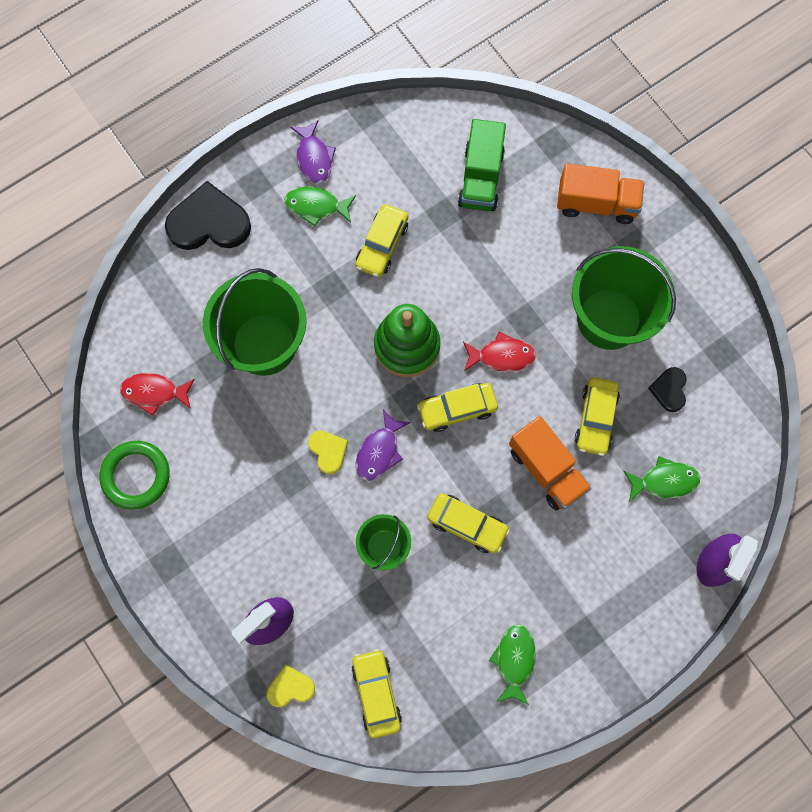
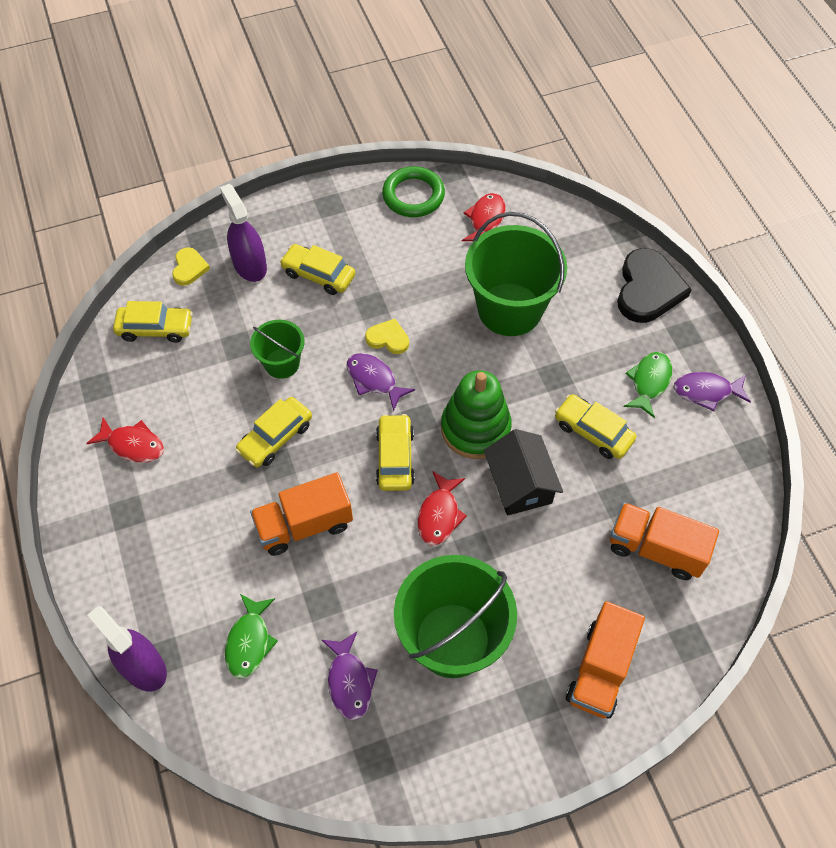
camera: 105 degrees right, 15 degrees down
(328, 451) = (388, 338): yellow heart -> yellow heart turned 150 degrees counterclockwise
(452, 296) = (520, 484): none -> black house
(481, 178) = (655, 549): green truck -> orange truck
(514, 660) = (133, 445): green fish -> red fish
(595, 419) = (342, 590): yellow car -> yellow car (318, 275)
(669, 390) = (349, 681): black heart -> purple fish

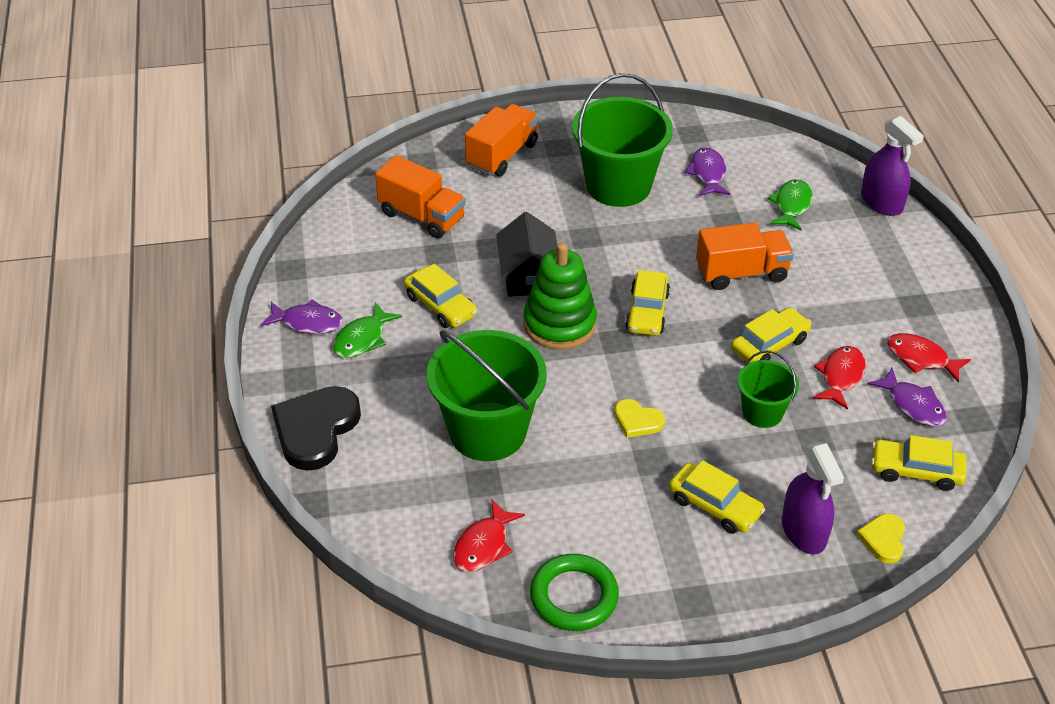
camera: 170 degrees left, 15 degrees down
(374, 380) = (659, 382): purple fish -> purple fish (912, 405)
(439, 515) = (611, 264): red fish -> red fish (840, 377)

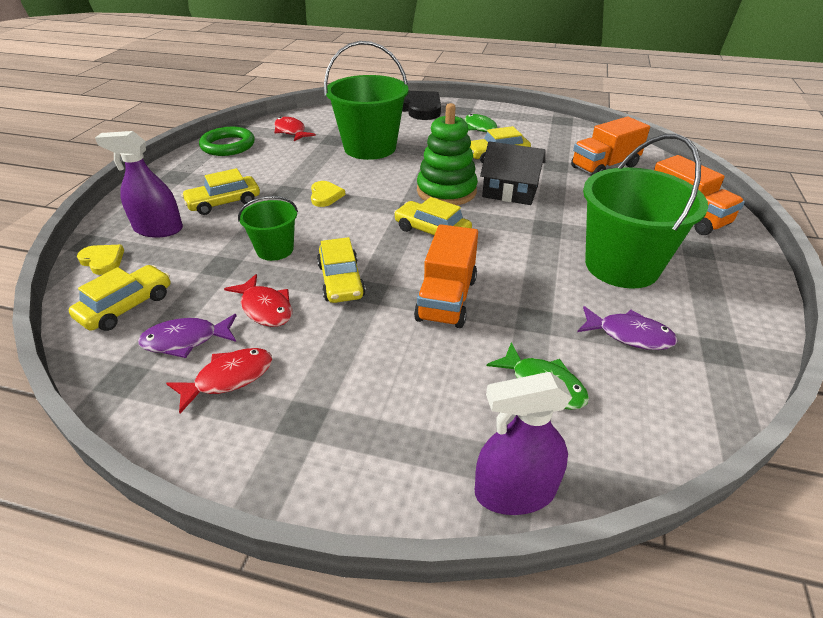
camera: 115 degrees right, 5 degrees down
(307, 322) = (507, 118): purple fish -> none
(637, 421) = (325, 196): yellow heart -> yellow heart turned 120 degrees clockwise

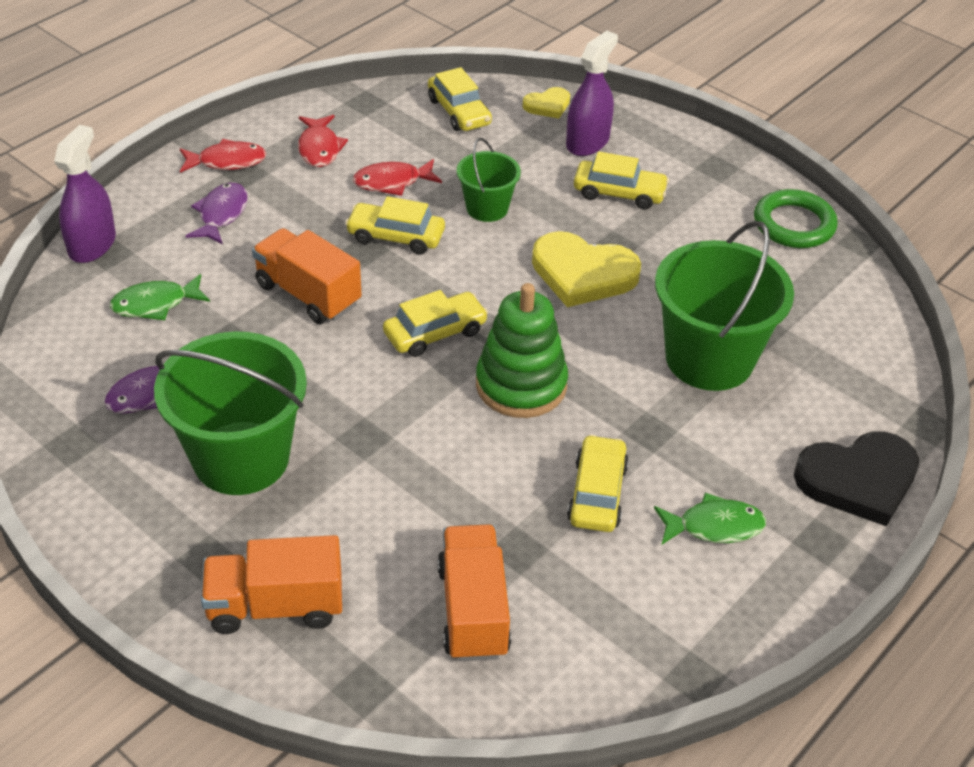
camera: 115 degrees right, 5 degrees up
(186, 340) = (384, 135): purple fish -> purple fish (221, 214)
(224, 202) = (619, 193): yellow car -> yellow car turned 105 degrees clockwise
(291, 131) = (818, 294): red fish -> red fish (227, 161)
(325, 196) = (583, 273): yellow heart -> yellow heart, size x1.93
(510, 192) = (475, 449): black house -> none

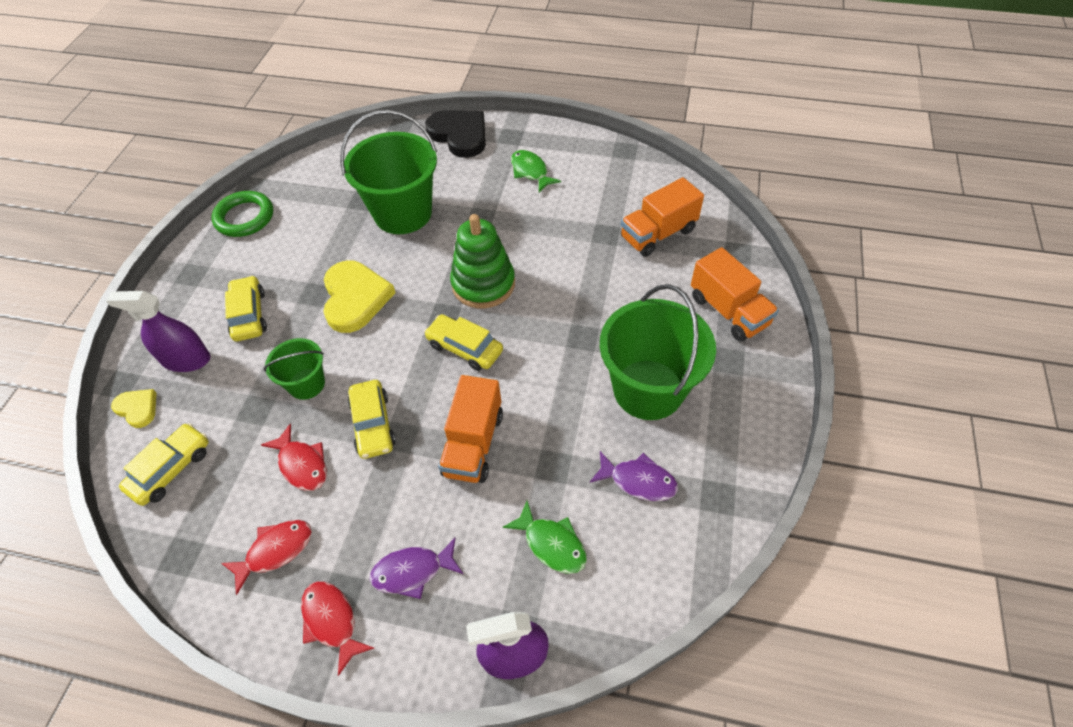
camera: 115 degrees left, 10 degrees up
(597, 493) = (543, 219): yellow car -> none

